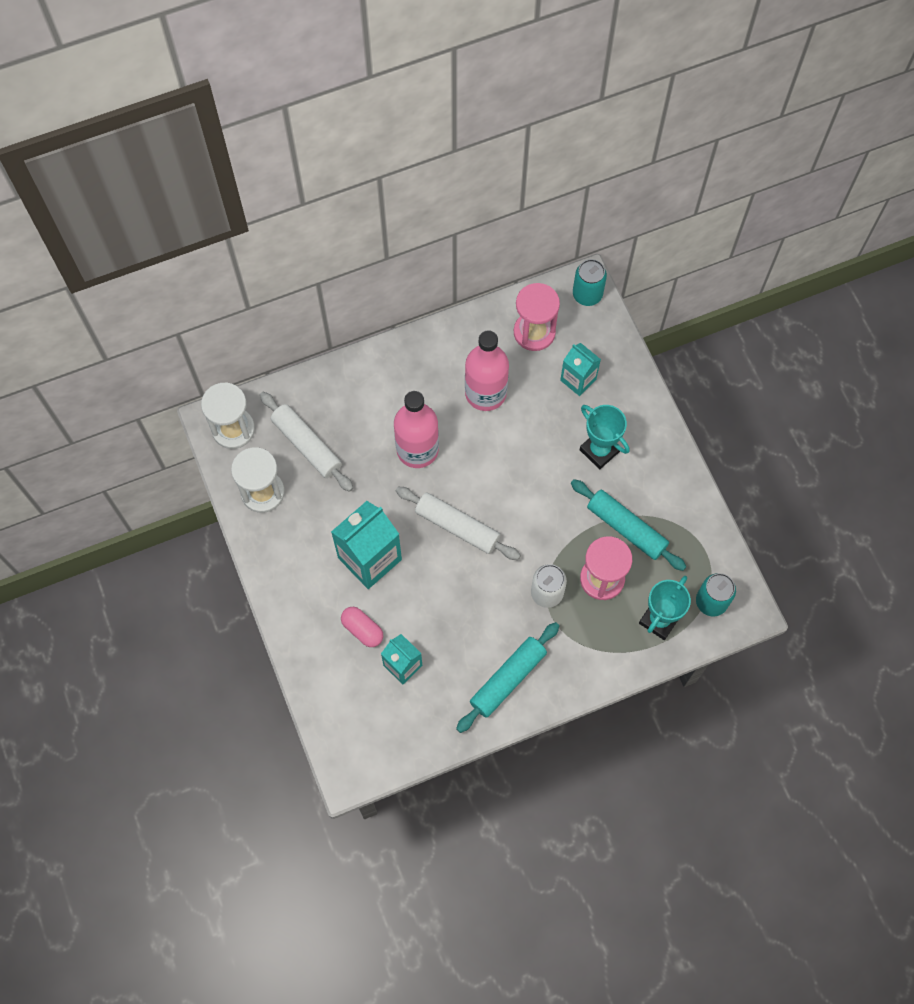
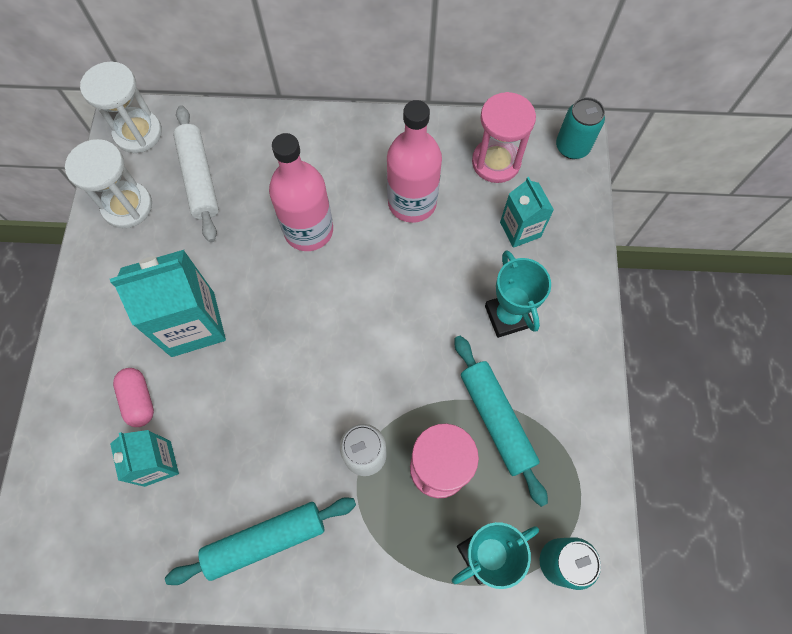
camera: 25 degrees right, 0 degrees up
(457, 526) = (305, 331): white rolling pin -> none

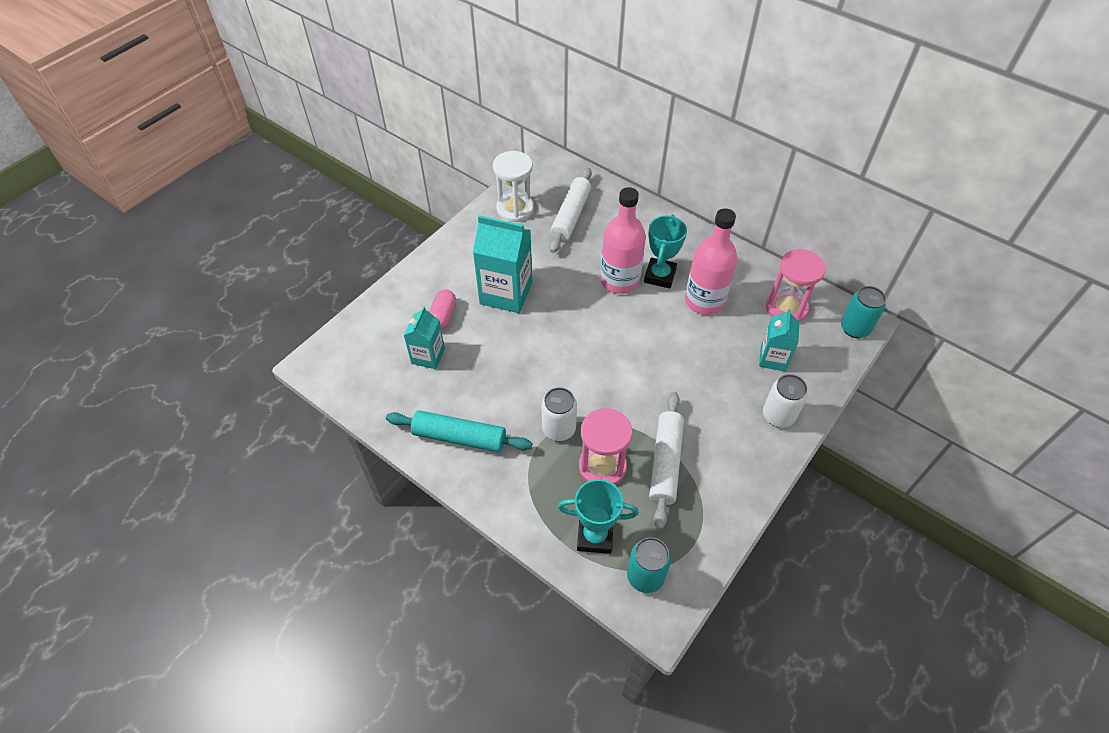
camera: 35 degrees right, 15 degrees down
(138, 133) = (551, 173): white hourglass -> none
(496, 420) = (665, 463): turquoise rolling pin -> white rolling pin
(507, 316) = (722, 405): turquoise trophy -> turquoise trophy (660, 276)
(565, 293) = (778, 416): none -> white can

